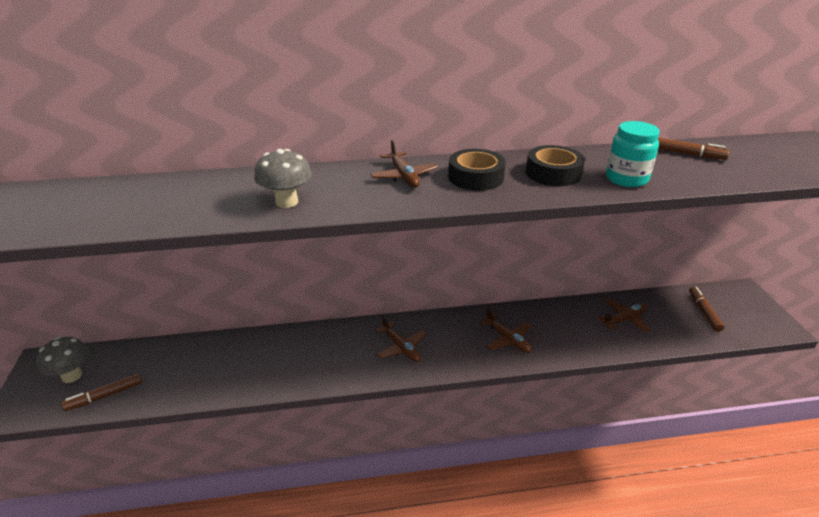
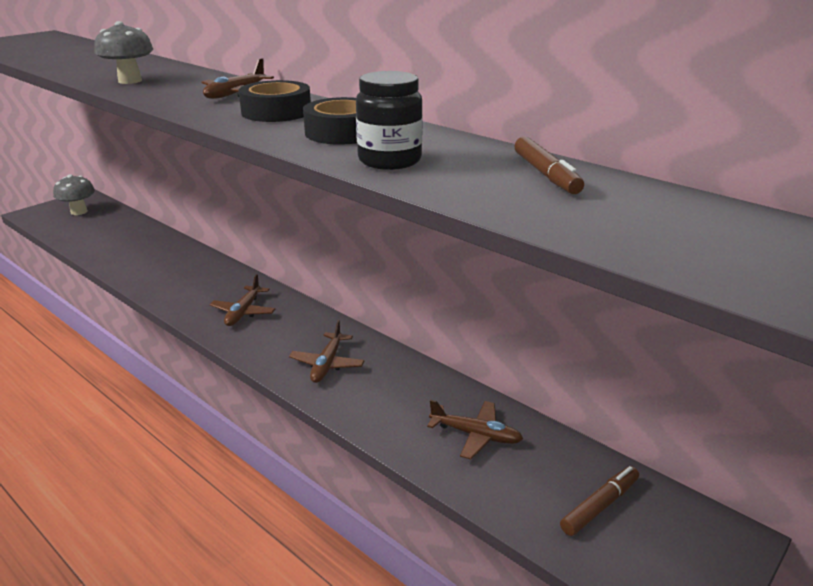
camera: 50 degrees right, 5 degrees down
(105, 396) = (68, 230): brown marker -> none
(626, 179) = (389, 160): turquoise jar -> black jar

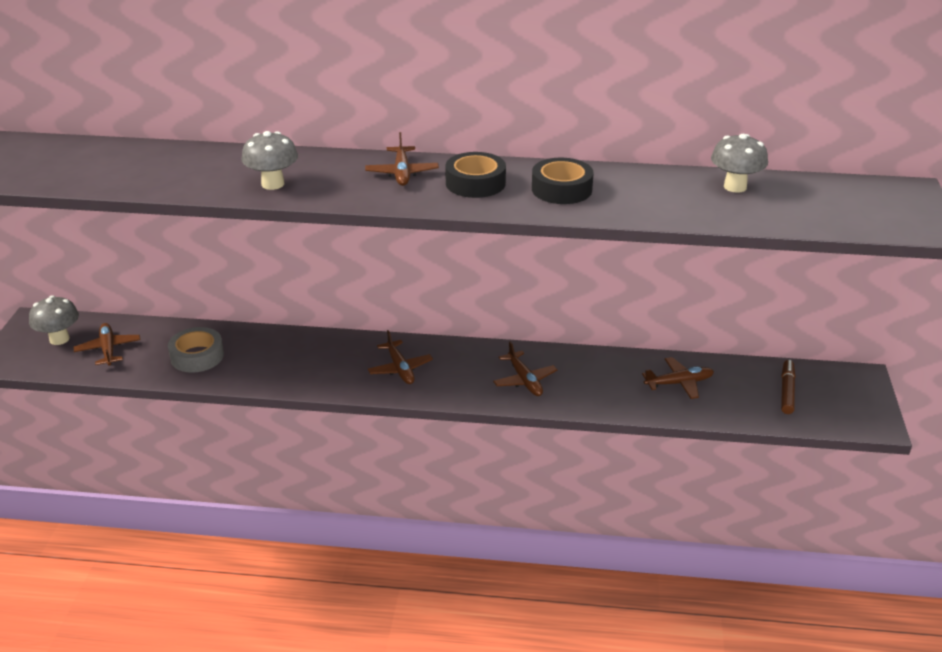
camera: 35 degrees left, 5 degrees up
(92, 227) = (108, 349): none -> brown plane
(131, 250) = (197, 356): none -> grey tape
(389, 160) = (636, 205): black jar -> none
(546, 174) = (735, 187): brown marker -> grey mushroom

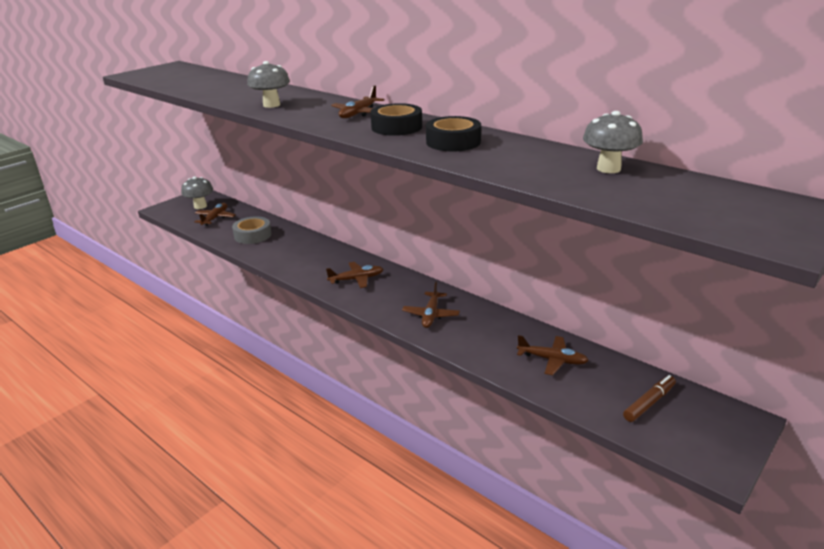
camera: 35 degrees right, 5 degrees down
(400, 368) = (356, 279): brown plane -> brown plane turned 120 degrees counterclockwise

